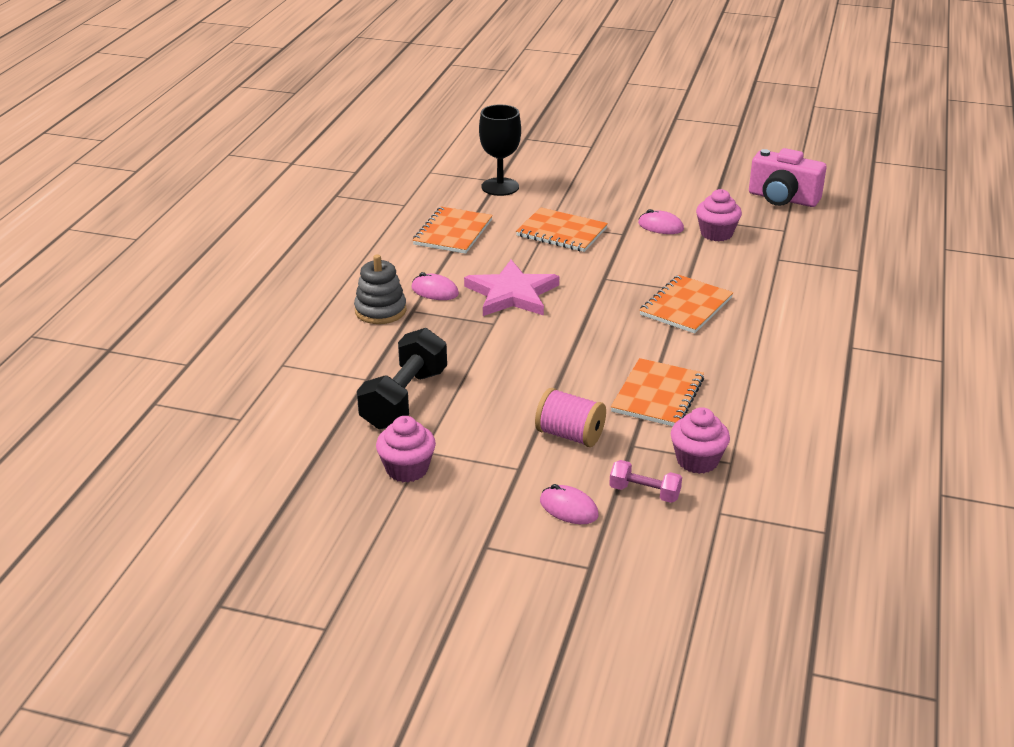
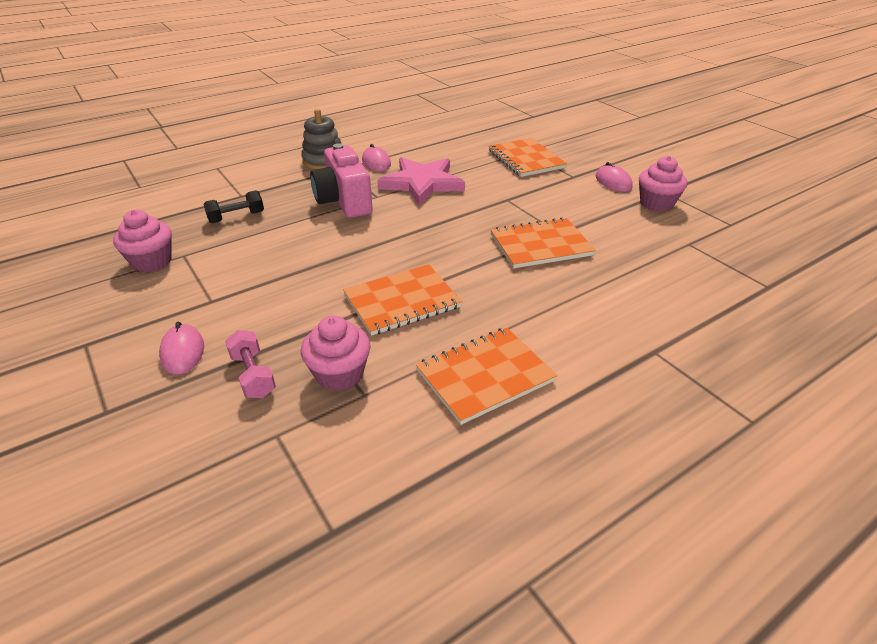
camera: 40 degrees right, 5 degrees up
(404, 399) = (236, 217): black dumbbell -> black dumbbell, size x0.52
(453, 232) = (450, 134): orange notebook -> orange notebook (485, 376)
(500, 187) = (528, 120): black goblet -> none
(570, 435) = (286, 296): pink spool -> none
(782, 199) = (765, 200): pink camera -> pink camera (344, 201)

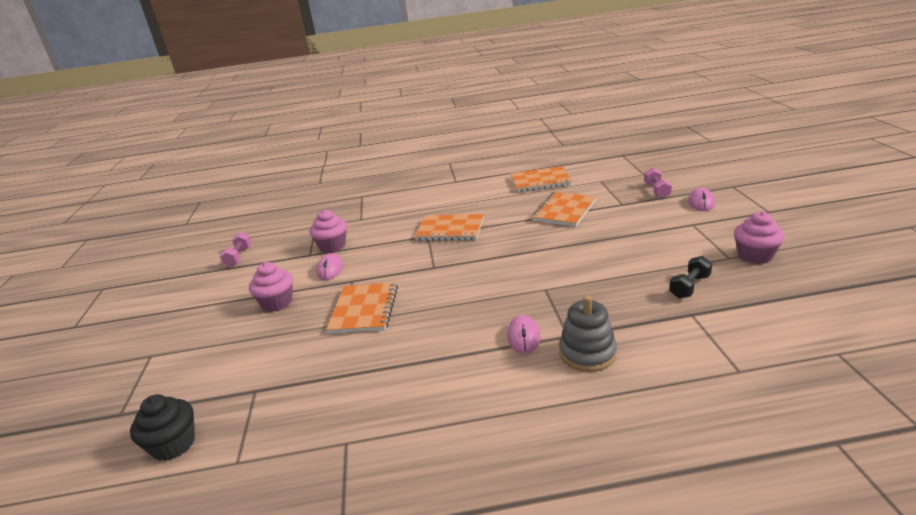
camera: 150 degrees left, 10 degrees down
(236, 217) = (689, 287): black dumbbell -> black dumbbell turned 45 degrees counterclockwise
(339, 374) = (611, 187): pink cupcake -> pink cupcake (277, 302)
(344, 201) = (579, 288): pink camera -> none
(402, 301) = (564, 210): orange notebook -> orange notebook turned 60 degrees counterclockwise
(422, 183) = (492, 296): pink star -> none
(540, 97) = (173, 444): none -> black cupcake
(738, 178) = (238, 257): none -> pink dumbbell

